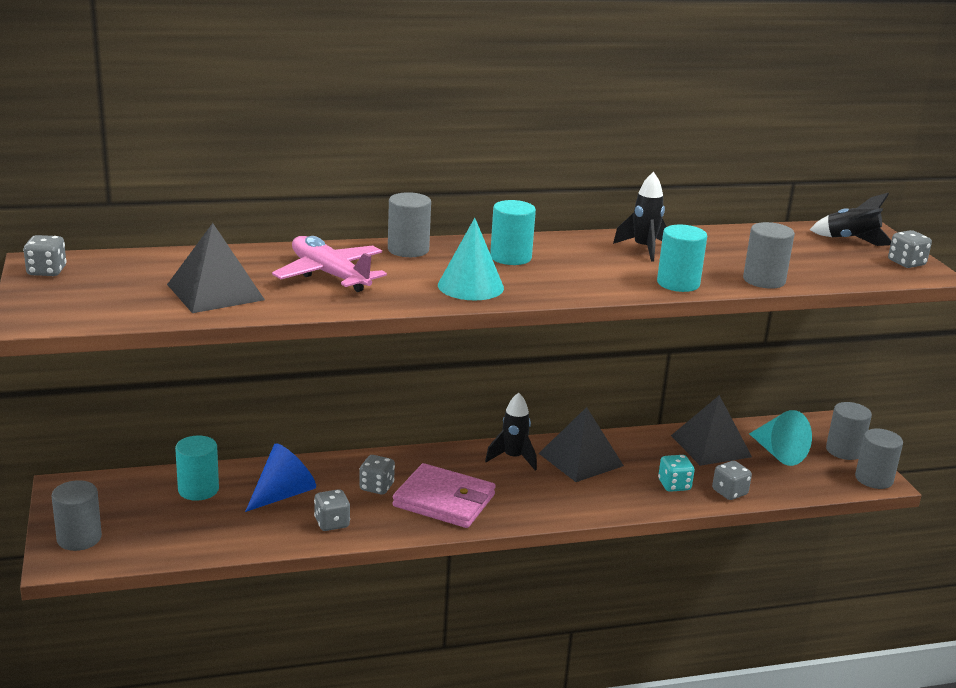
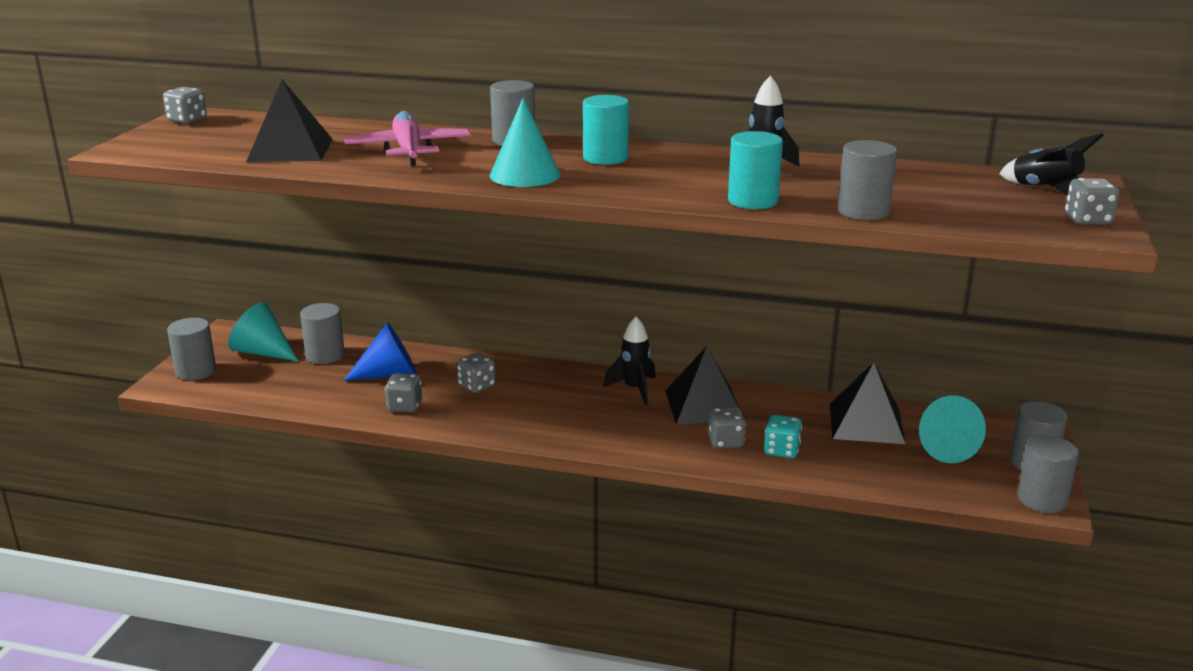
camera: 30 degrees right, 0 degrees up
(129, 501) = (263, 352): none -> turquoise cone
(198, 490) = (325, 355): turquoise cylinder -> grey cylinder
(444, 500) = (526, 411): pink wallet -> none
(729, 492) = (839, 472): grey dice -> grey dice (725, 442)

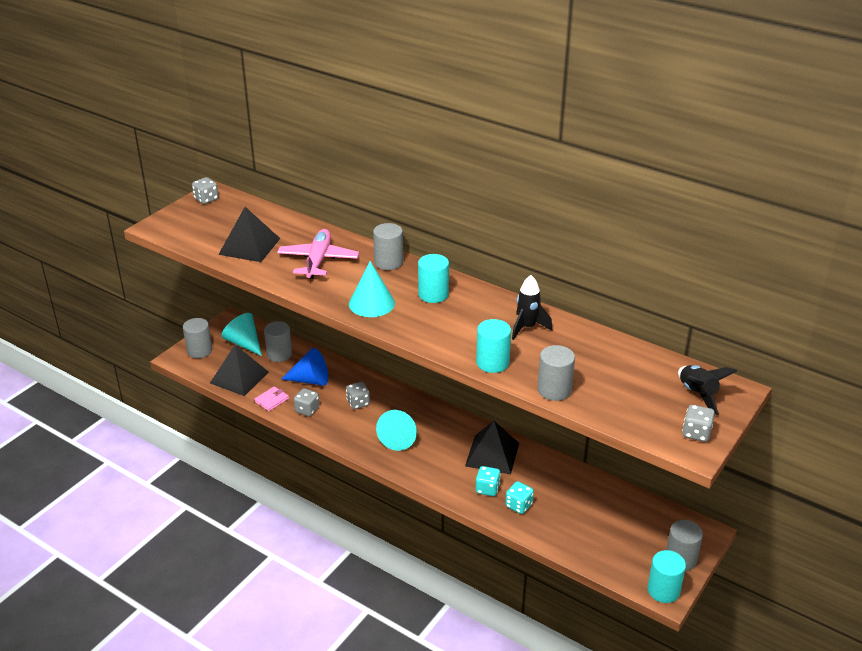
camera: 20 degrees right, 10 degrees up
(343, 405) = (271, 400): none -> pink wallet
(634, 389) = (455, 430): black rocket -> none
(725, 442) = (487, 489): grey dice -> turquoise dice
(866, 423) = (590, 497): black pyramid -> black pyramid (239, 377)
(942, 447) = (628, 530): turquoise cone -> turquoise cone (399, 437)
(1042, 500) = (663, 590): grey cylinder -> turquoise cylinder

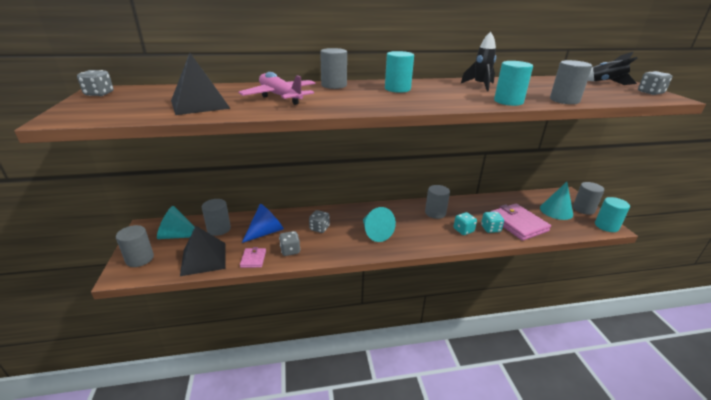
camera: 45 degrees left, 5 degrees down
(371, 303) = (371, 102): turquoise cone -> turquoise cone (556, 211)
(492, 454) = (435, 213): black pyramid -> grey cylinder
(559, 520) = (518, 224): none -> pink wallet

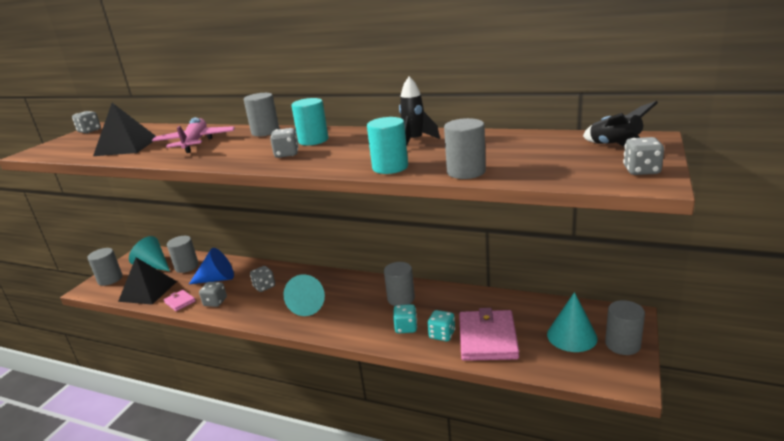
camera: 35 degrees right, 5 degrees down
(253, 259) = (180, 302): pink wallet -> pink wallet turned 75 degrees counterclockwise
(401, 99) = (286, 154): none -> grey dice
(606, 226) = (624, 378): turquoise cylinder -> none

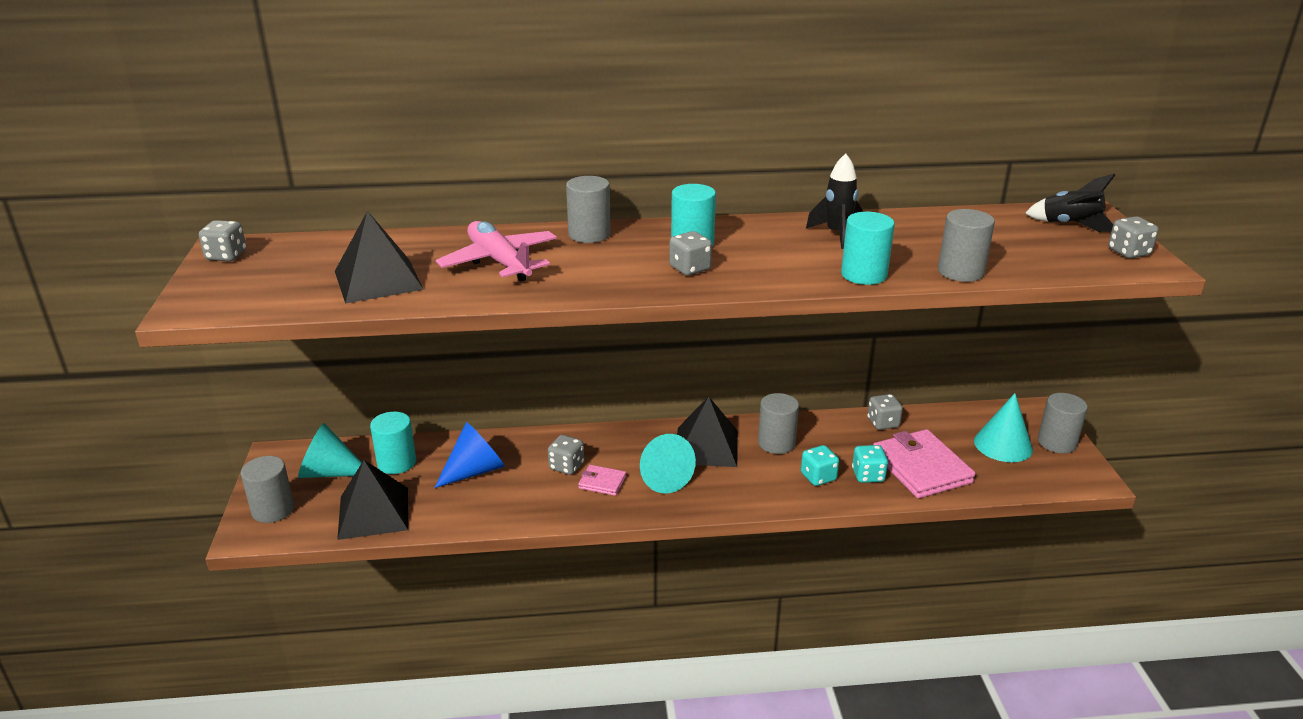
camera: 30 degrees left, 5 degrees up
(180, 302) = (453, 516): pink wallet -> pink wallet (602, 482)
(186, 267) = (396, 463): grey cylinder -> turquoise cylinder
(215, 302) = (513, 504): grey dice -> grey dice (883, 423)
(355, 291) = (706, 446): none -> black pyramid

